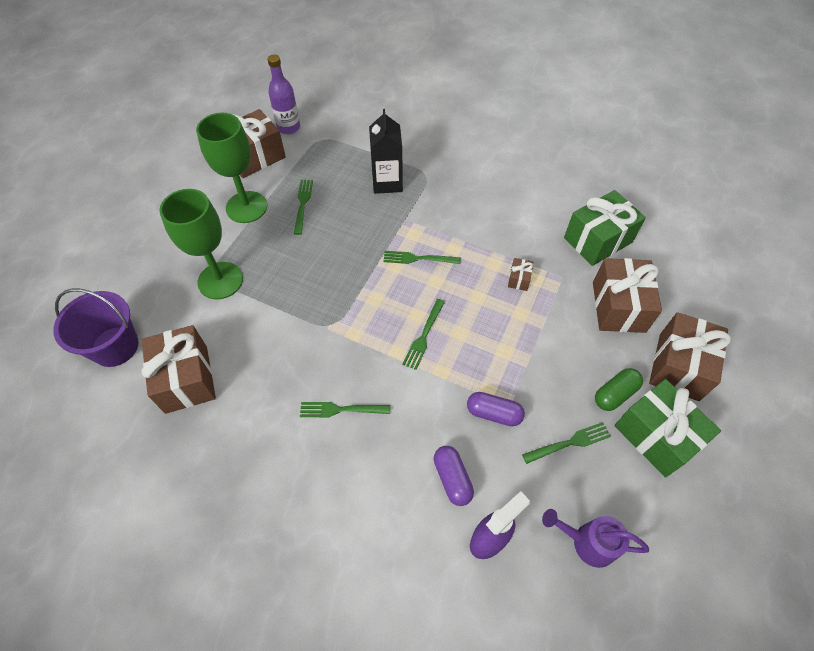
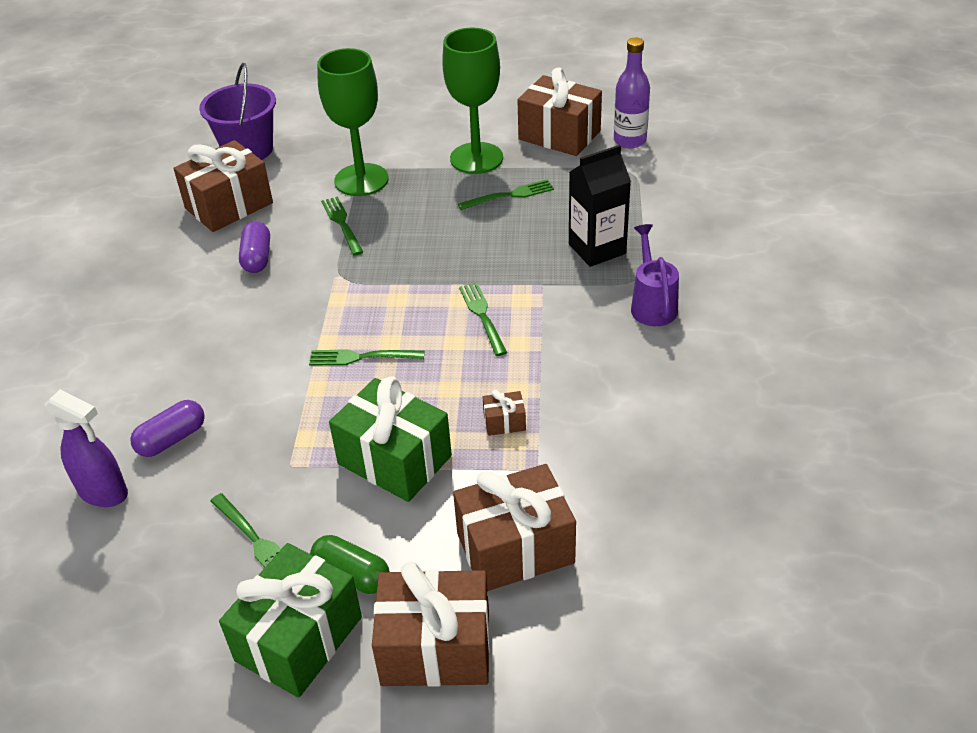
camera: 70 degrees right, 15 degrees down
(341, 410) = (231, 322): green fork -> green fork (342, 224)
(493, 413) = (273, 453): purple capsule -> purple capsule (257, 258)
(588, 542) = (118, 590): purple watering can -> purple watering can (652, 305)
(598, 240) = (638, 495): green gift -> green gift (394, 460)

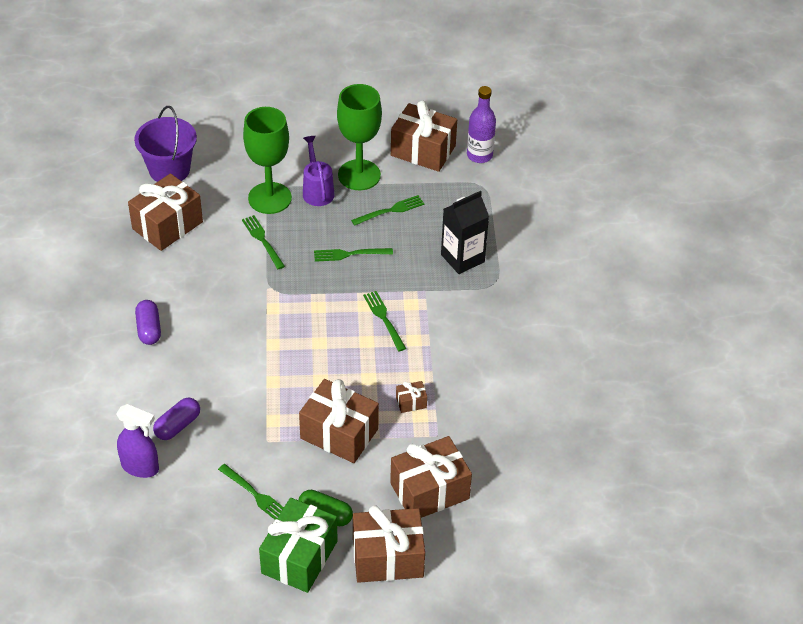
camera: 10 degrees left, 5 degrees up
(257, 258) = (202, 273): purple capsule -> purple capsule (149, 329)
(362, 357) = (301, 356): green fork -> green fork (350, 254)
(394, 460) = (339, 434): green gift -> brown gift
(652, 305) = (506, 305): purple watering can -> purple watering can (317, 190)

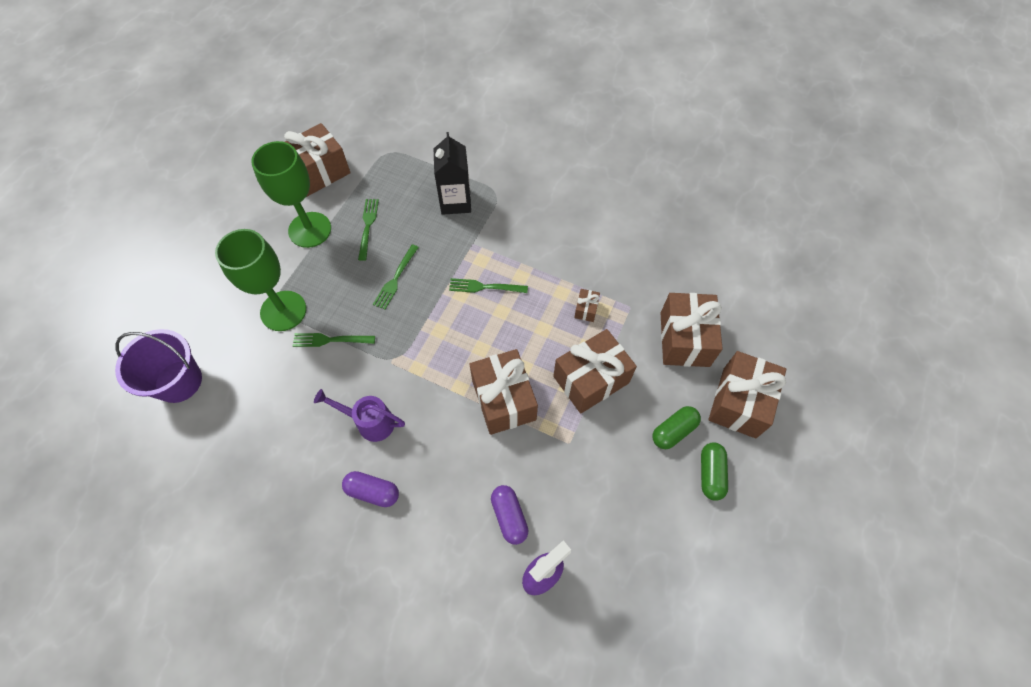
camera: 60 degrees left, 15 degrees up
(167, 225) = (250, 415): brown gift -> brown gift (503, 399)
(255, 494) = (625, 481): green fork -> none
(299, 557) = (710, 474): green gift -> green capsule
(317, 190) = (303, 269): purple watering can -> purple watering can (370, 422)
(479, 155) = (354, 138): purple bottle -> none

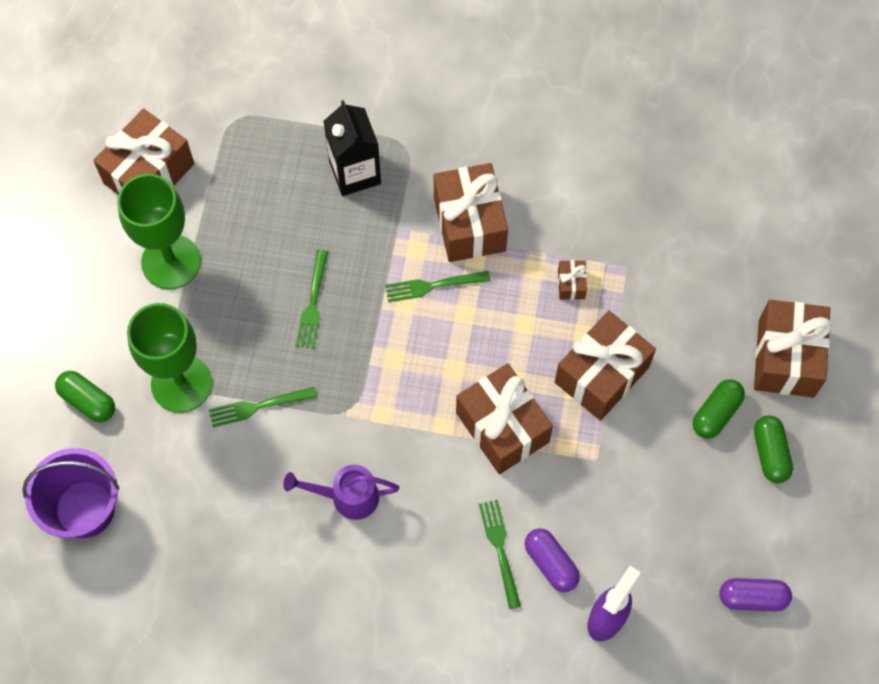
camera: 15 degrees left, 5 degrees up
(214, 307) = (88, 401): none -> green capsule
(368, 226) = (248, 238): green fork -> green fork (500, 549)
(373, 491) = (381, 577): purple capsule -> purple capsule (752, 597)
(684, 339) = (703, 293): brown gift -> brown gift (469, 224)

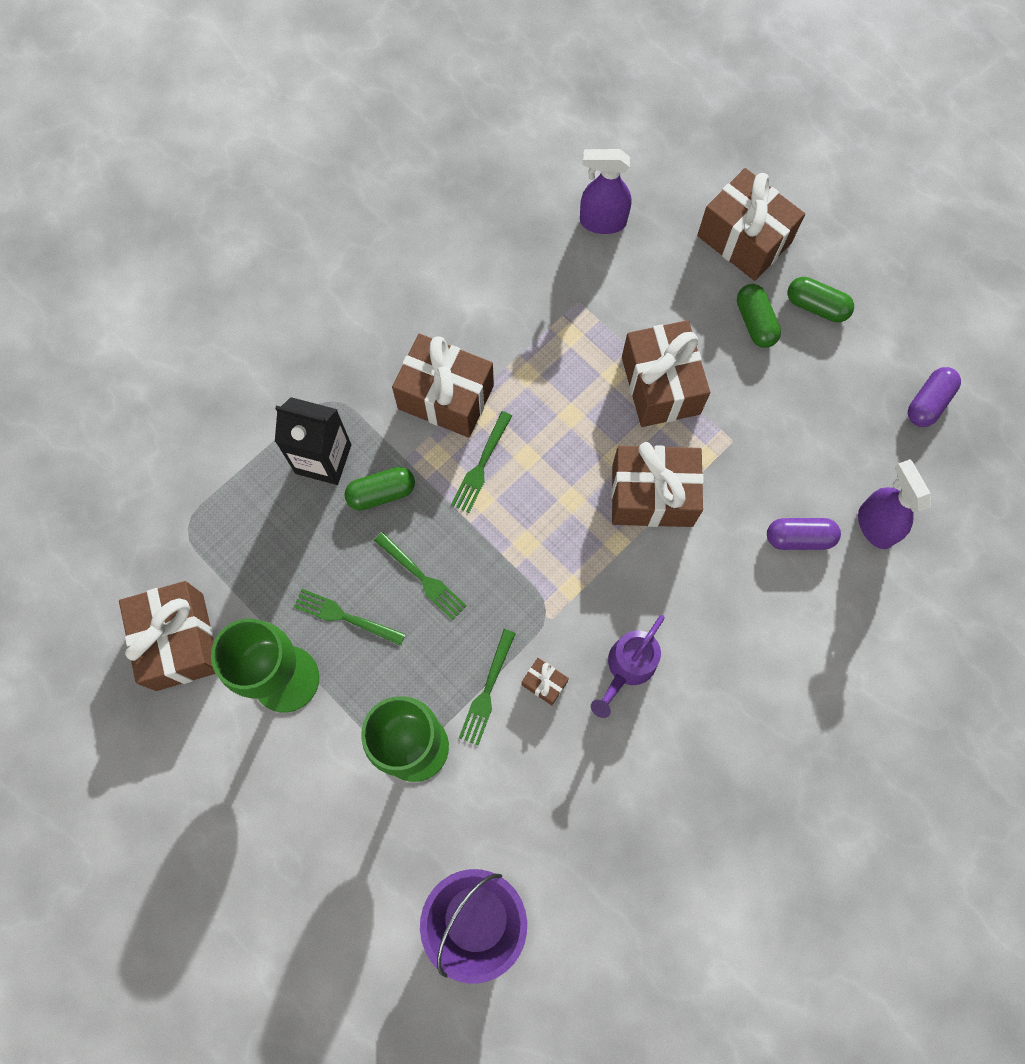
camera: 55 degrees left, 5 degrees up
(88, 401) = (369, 847): green capsule -> green capsule (381, 493)
(500, 549) = (760, 571): green fork -> green fork (345, 617)
(571, 284) = (562, 354): brown gift -> brown gift (544, 683)
(712, 239) = (602, 222): none -> purple spray bottle

